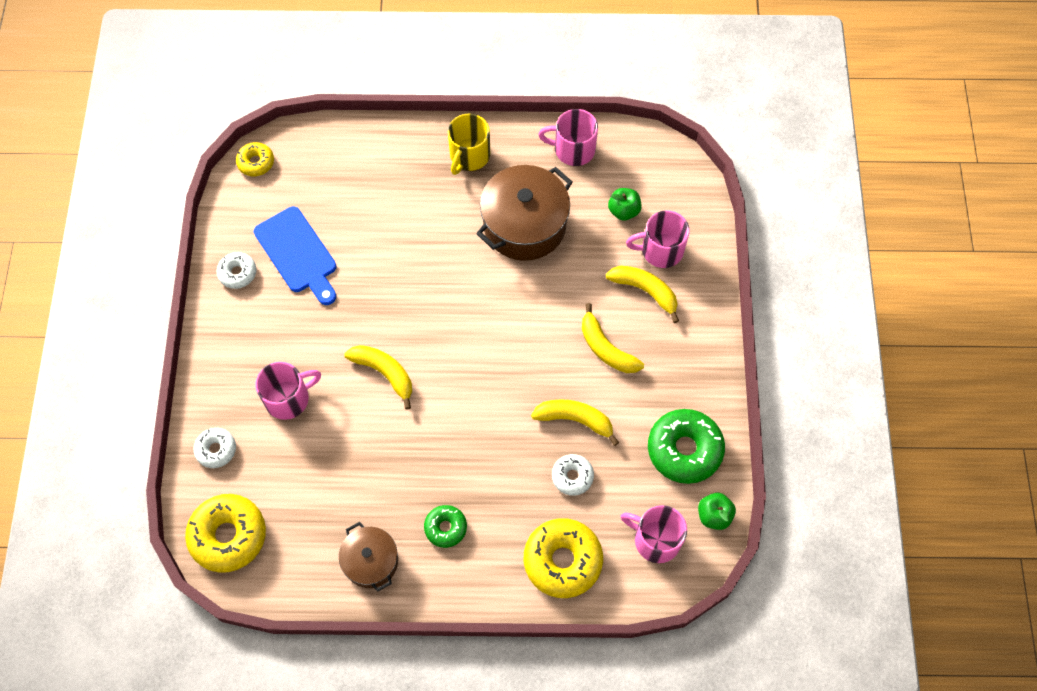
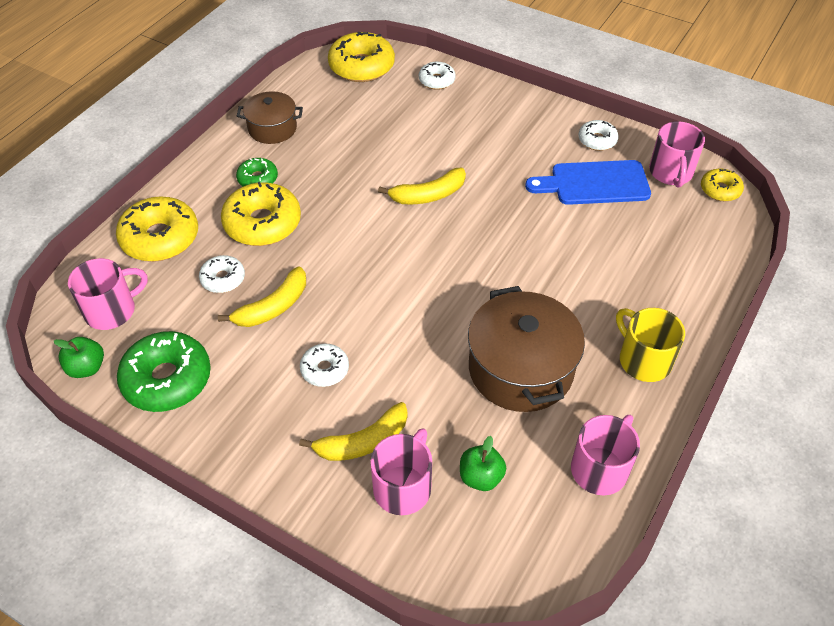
camera: 120 degrees right, 15 degrees down
(288, 398) = (450, 131): pink mug -> pink mug (671, 173)
(495, 487) = (262, 223): none -> yellow donut
(606, 348) = (325, 369): yellow banana -> white donut

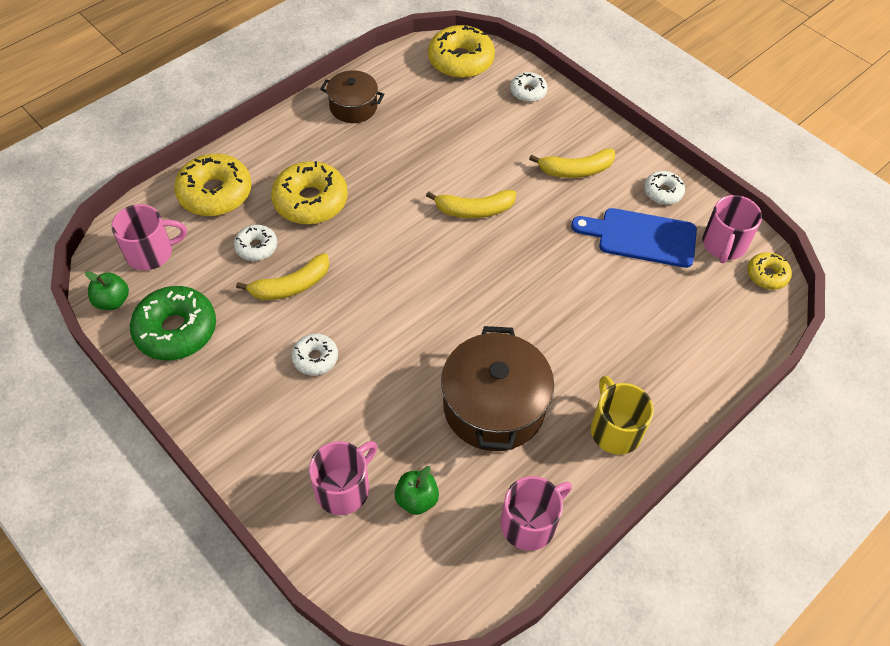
camera: 15 degrees right, 5 degrees up
(258, 179) = (322, 155): green donut -> none
(363, 442) = (324, 436): yellow banana -> yellow banana (576, 170)

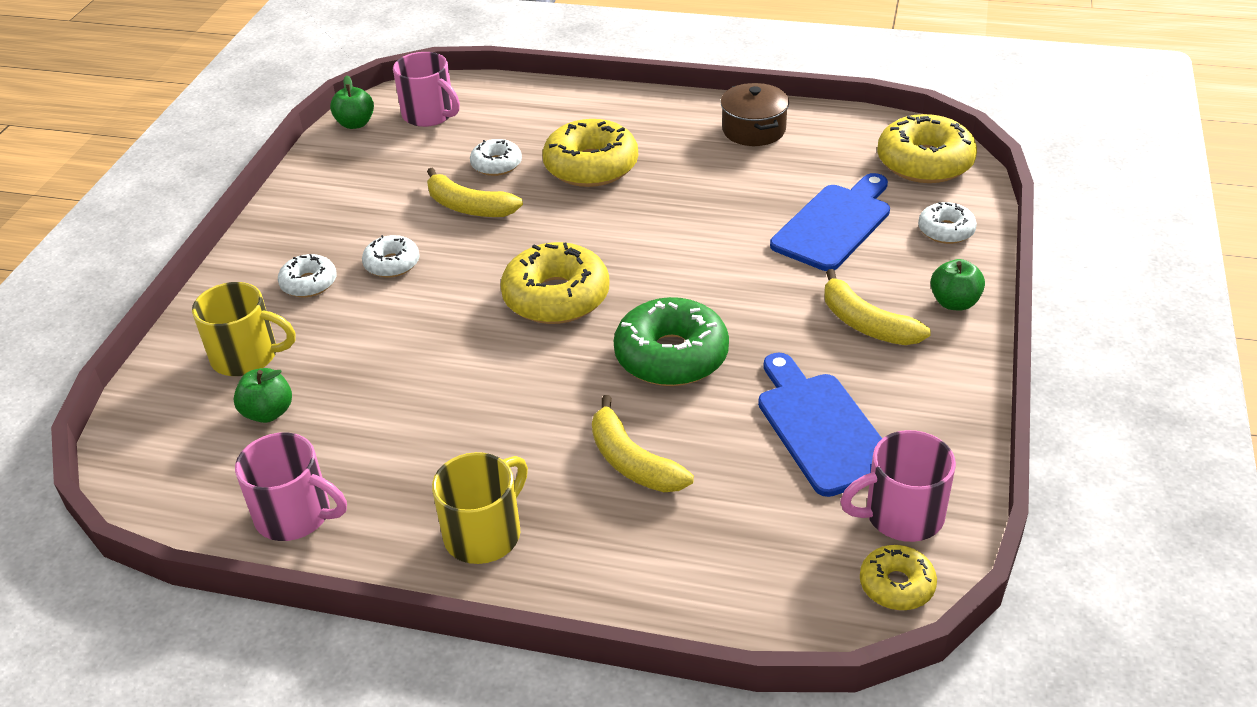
camera: 60 degrees right, 15 degrees down
(176, 330) = (353, 171): green donut -> green donut (671, 356)
(215, 193) = (538, 111): yellow donut -> yellow donut (556, 297)
(344, 488) = (247, 356): pink mug -> yellow mug
(474, 210) = (705, 275): yellow banana -> yellow banana (632, 462)
(480, 130) = (834, 224): none -> blue cutting board
(494, 406) = (435, 416): brown pot -> none
(588, 127) = (954, 302): none -> green apple
(663, 192) = (925, 415): white donut -> white donut (309, 283)

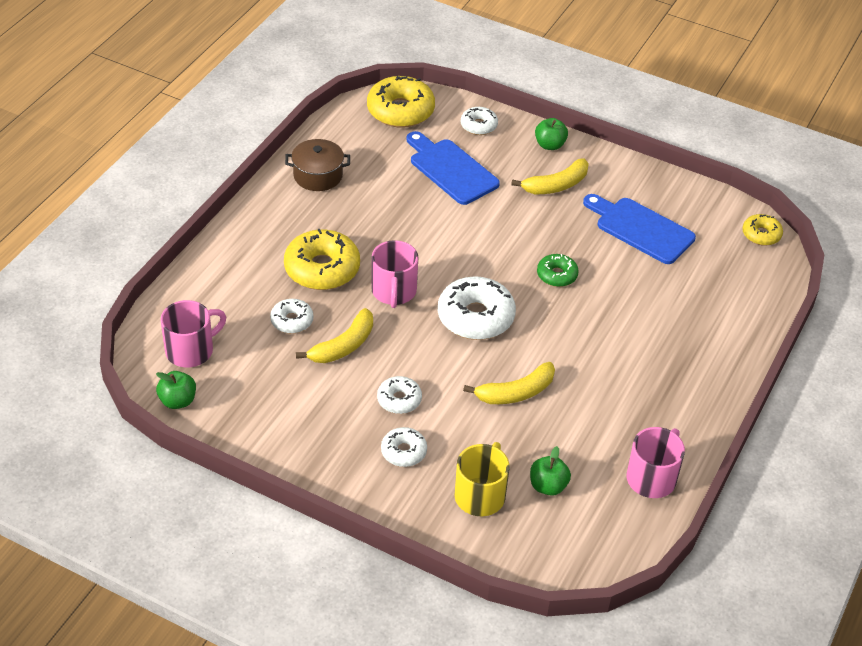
camera: 80 degrees left, 5 degrees up
(484, 533) = (689, 388): yellow mug -> none
(556, 297) = (475, 317): yellow donut -> white donut
(632, 462) = (646, 313): yellow banana -> yellow banana (516, 392)
(671, 356) = (557, 275): green donut -> green donut, size x0.55
(821, 428) = (641, 229): blue cutting board -> blue cutting board turned 45 degrees clockwise
(901, 515) = (714, 218): pink mug -> pink mug (394, 291)

